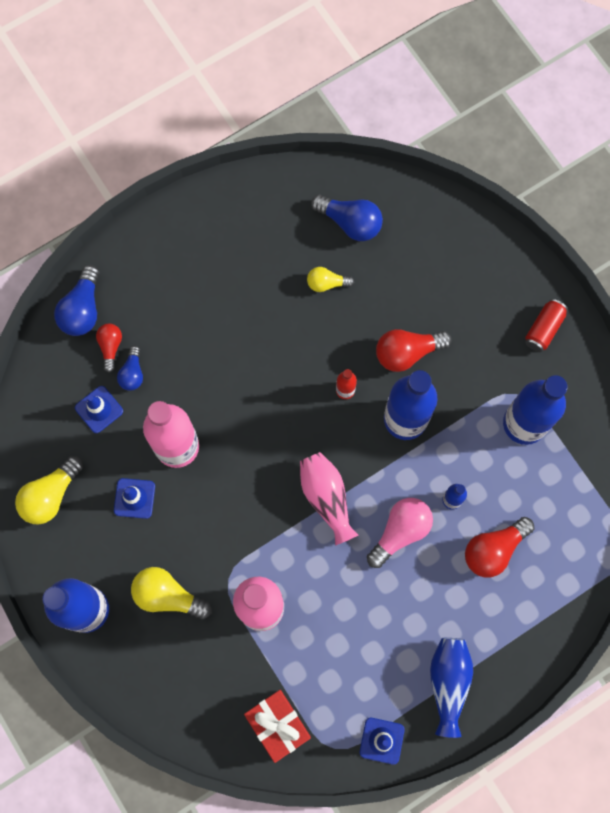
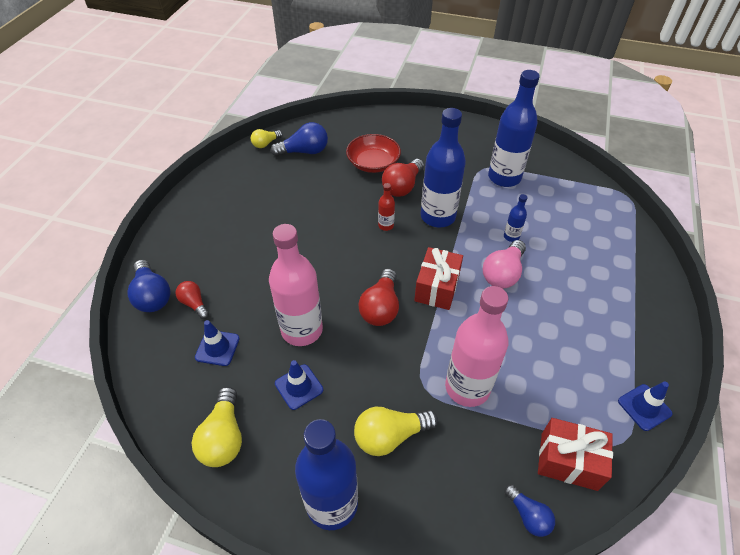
camera: 40 degrees left, 25 degrees down
(132, 373) = (226, 308): blue light bulb -> blue light bulb (528, 515)
(326, 498) = (437, 288): pink vase -> red gift
(327, 283) = (319, 184): yellow light bulb -> yellow light bulb (266, 144)
(400, 532) = (503, 273): pink light bulb -> pink light bulb turned 150 degrees counterclockwise
(406, 296) = (373, 163): none -> red bowl
(448, 683) = (634, 335): blue vase -> none
(493, 549) = (564, 244): red light bulb -> red light bulb (381, 307)
(543, 329) = (463, 135): red can -> none

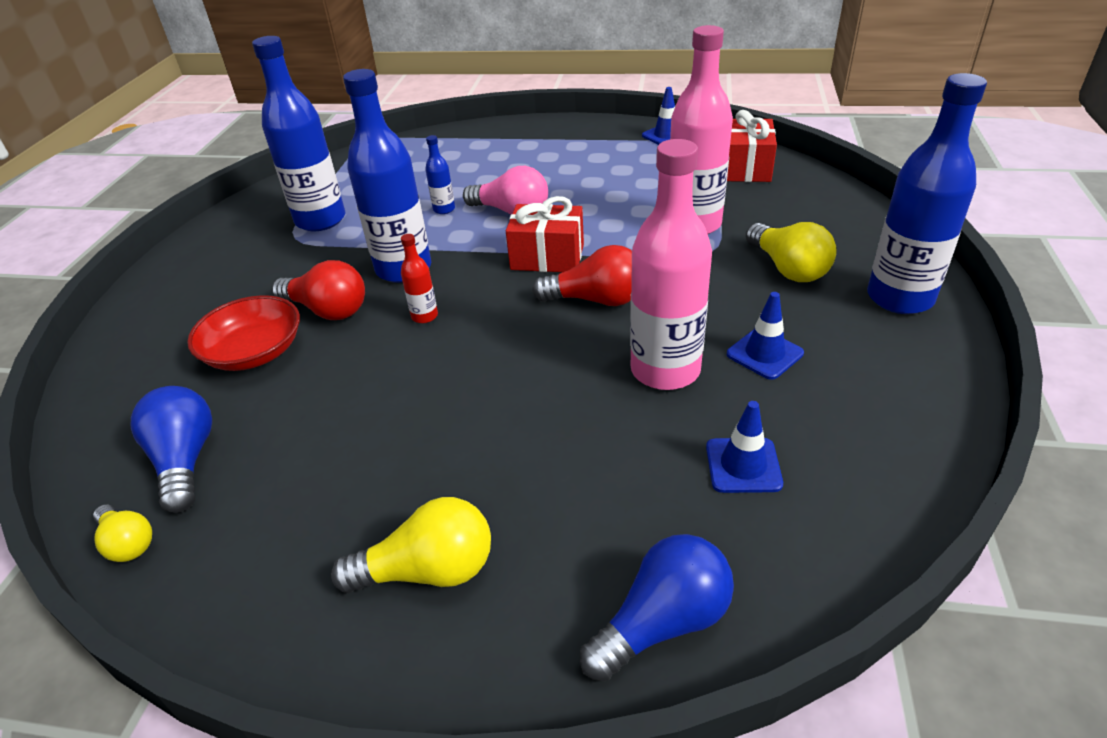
camera: 95 degrees left, 10 degrees down
(194, 304) = (659, 532): red light bulb -> none
(223, 437) = (889, 413): yellow light bulb -> yellow light bulb (428, 570)
(528, 515) = (816, 185): blue light bulb -> none

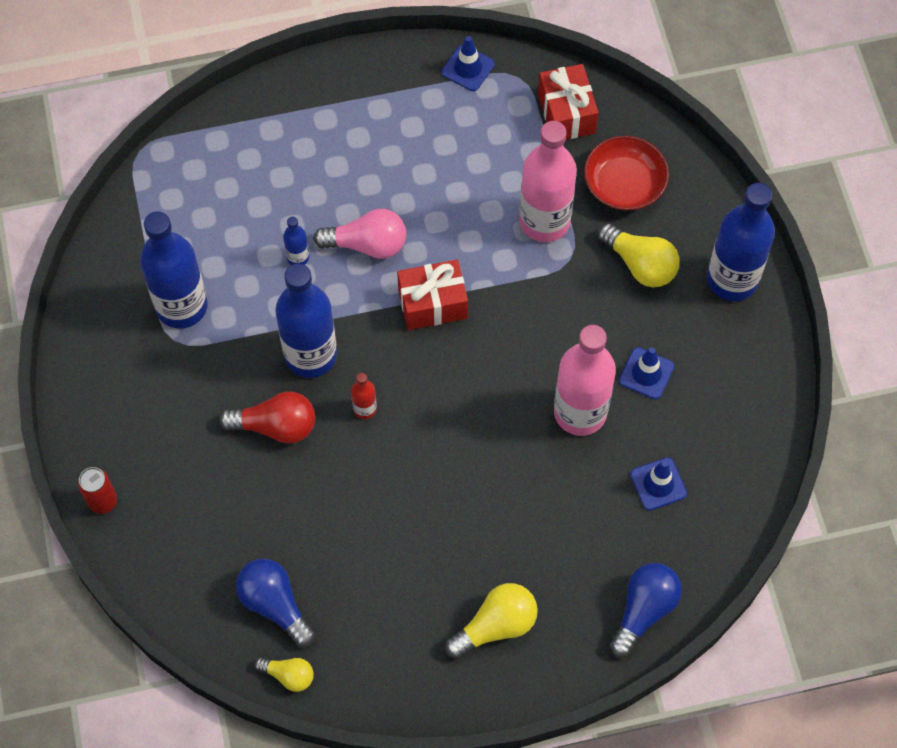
camera: 25 degrees left, 25 degrees up
(120, 328) = (102, 501): none -> red can
(254, 352) = (247, 491): red bowl -> red bowl (624, 184)
(596, 300) = (498, 348): red light bulb -> none

